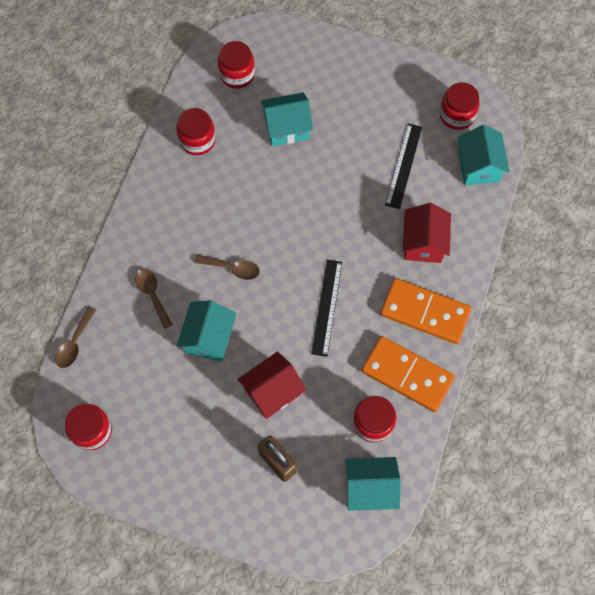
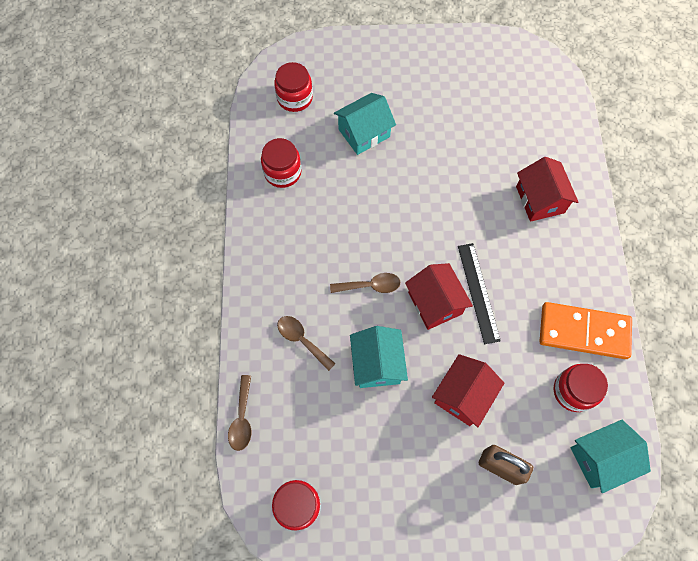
camera: 20 degrees left, 0 degrees up
(283, 303) = (435, 303): none -> red house
(403, 165) = (488, 133): black ruler -> none
(425, 312) = (572, 265): orange domino -> none
(456, 115) = (515, 73): red jar -> none
(478, 166) = (556, 113): turquoise house -> none

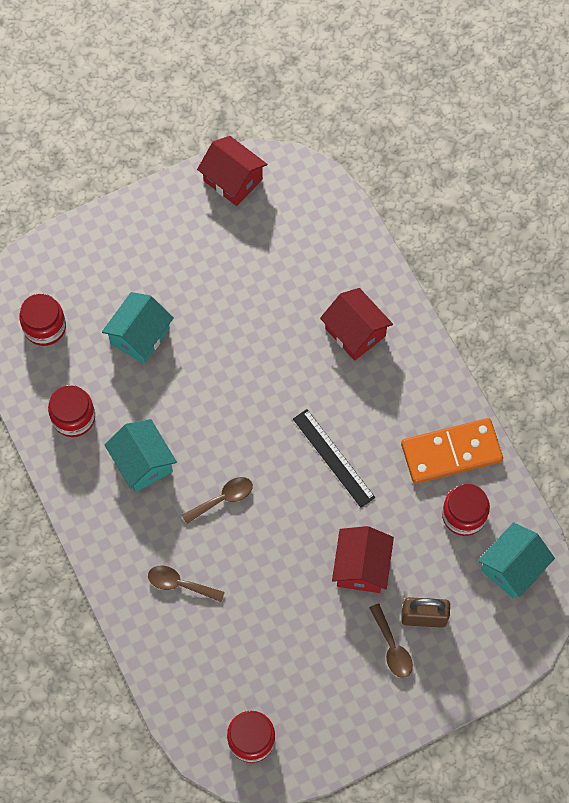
camera: 25 degrees left, 0 degrees up
(242, 418) = (158, 686): brown spoon -> brown spoon (392, 647)
(377, 364) = (265, 574): turquoise house -> turquoise house (143, 463)
(435, 303) = (295, 488): red house -> red house (233, 180)

